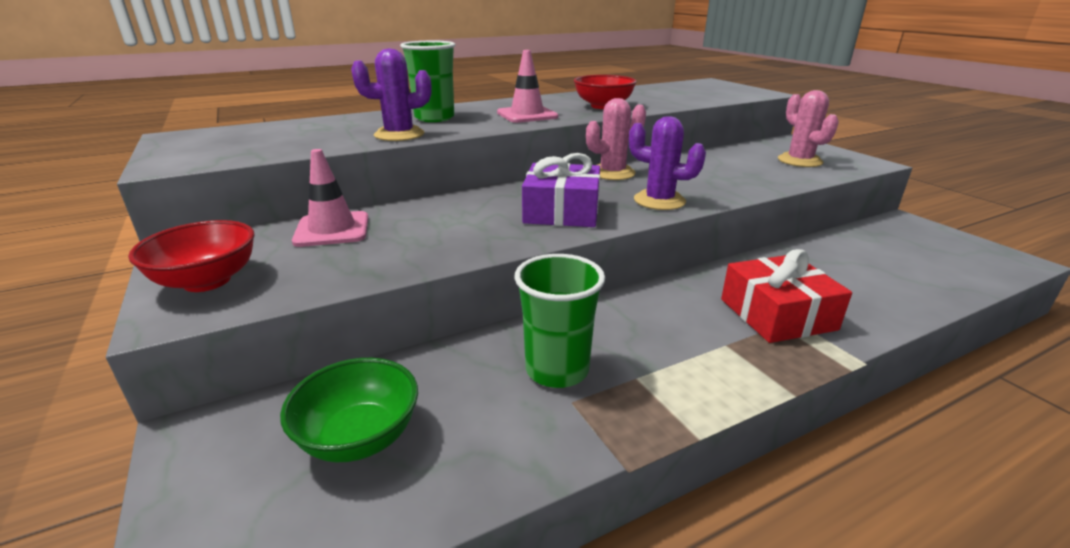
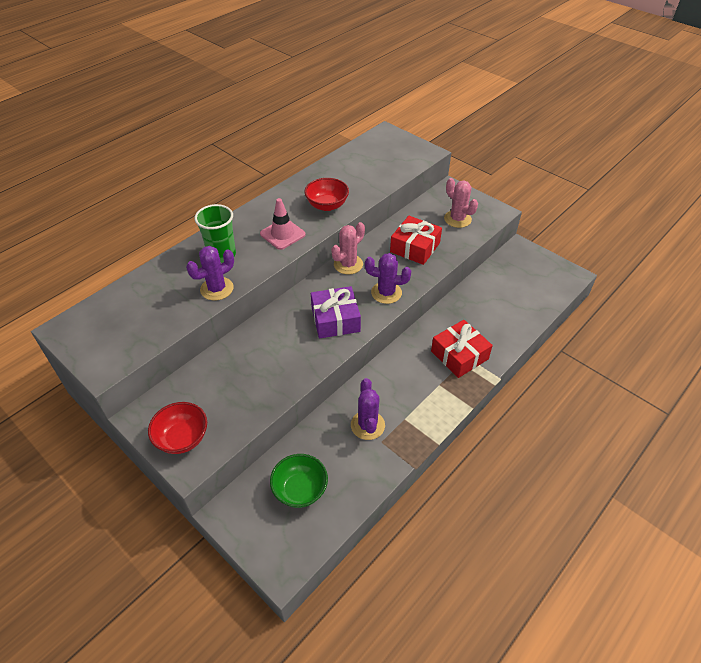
camera: 20 degrees left, 20 degrees up
(332, 230) = (213, 375): pink traffic cone -> none
(557, 370) = (367, 425): green cup -> purple cactus
(723, 173) = (415, 247): none -> red gift

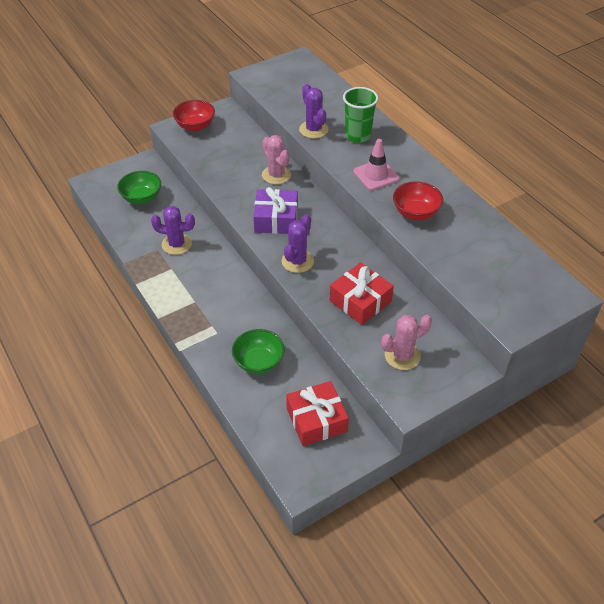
camera: 105 degrees right, 0 degrees up
(348, 264) = (349, 242): pink cactus -> pink cactus (276, 175)
(459, 355) = (222, 327): red gift -> red gift (316, 420)
(483, 321) = (259, 362): none -> green bowl

